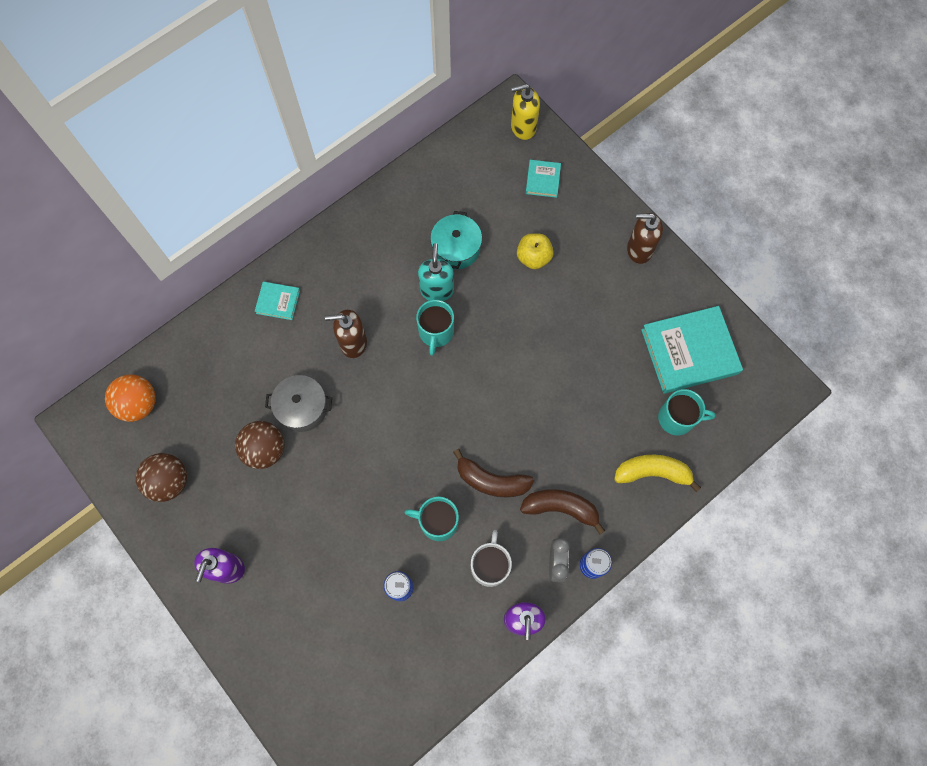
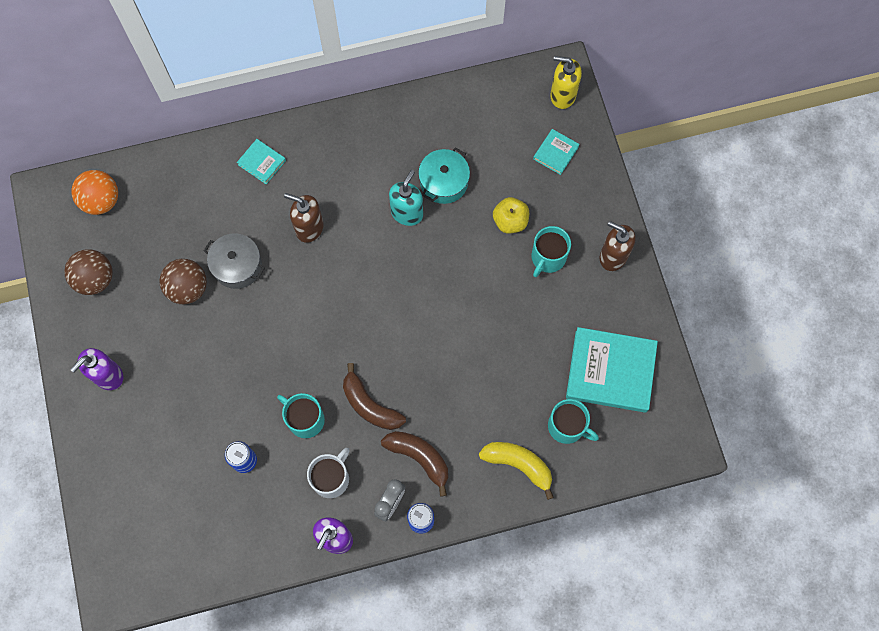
camera: 25 degrees right, 0 degrees up
(436, 332) = (387, 251): turquoise mug -> turquoise mug (548, 258)

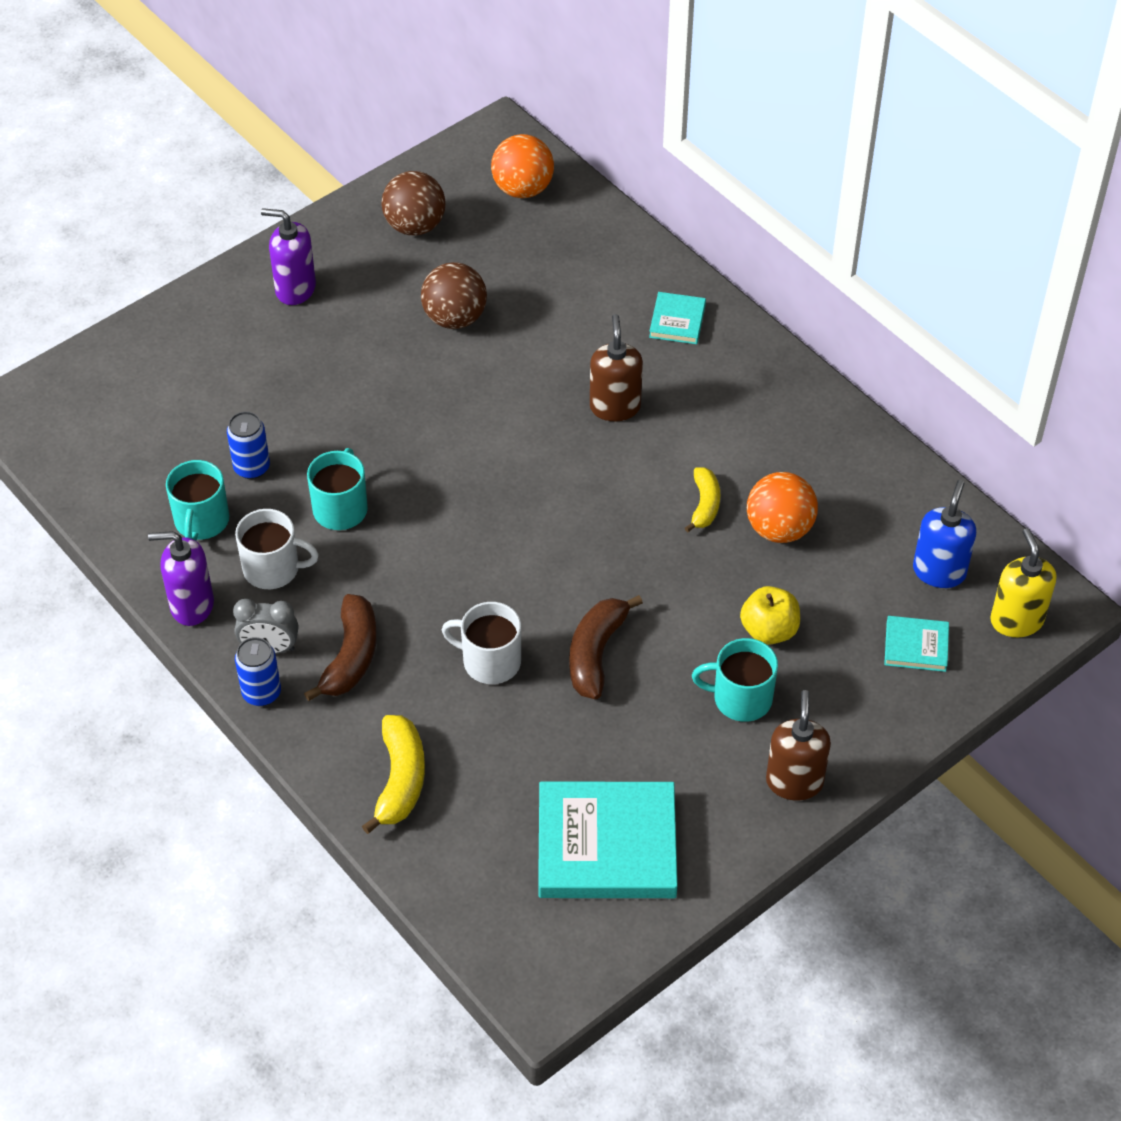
camera: 65 degrees right, 20 degrees down
(237, 266) = (515, 354): grey pot -> none
(370, 405) = (398, 571): brown banana -> brown banana (596, 653)
(407, 213) = (704, 505): turquoise soap dispenser -> yellow banana
(444, 182) = (779, 529): turquoise pot -> orange ball
(460, 380) = (490, 661): none -> white mug
(513, 116) = (939, 571): none -> blue soap dispenser
(567, 426) = (490, 820): turquoise mug -> turquoise mug (201, 521)
(610, 371) = (607, 845): turquoise book -> turquoise book turned 75 degrees counterclockwise

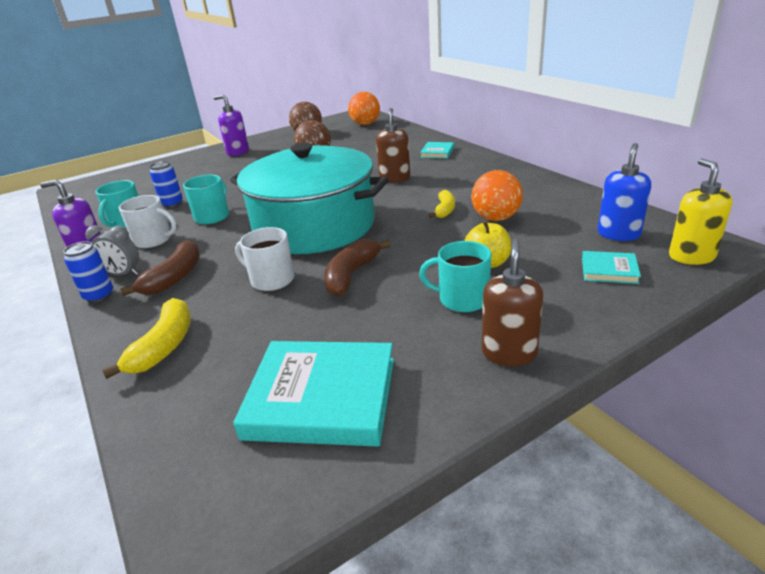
camera: 10 degrees right, 20 degrees down
(515, 539) = (314, 226): none -> turquoise pot

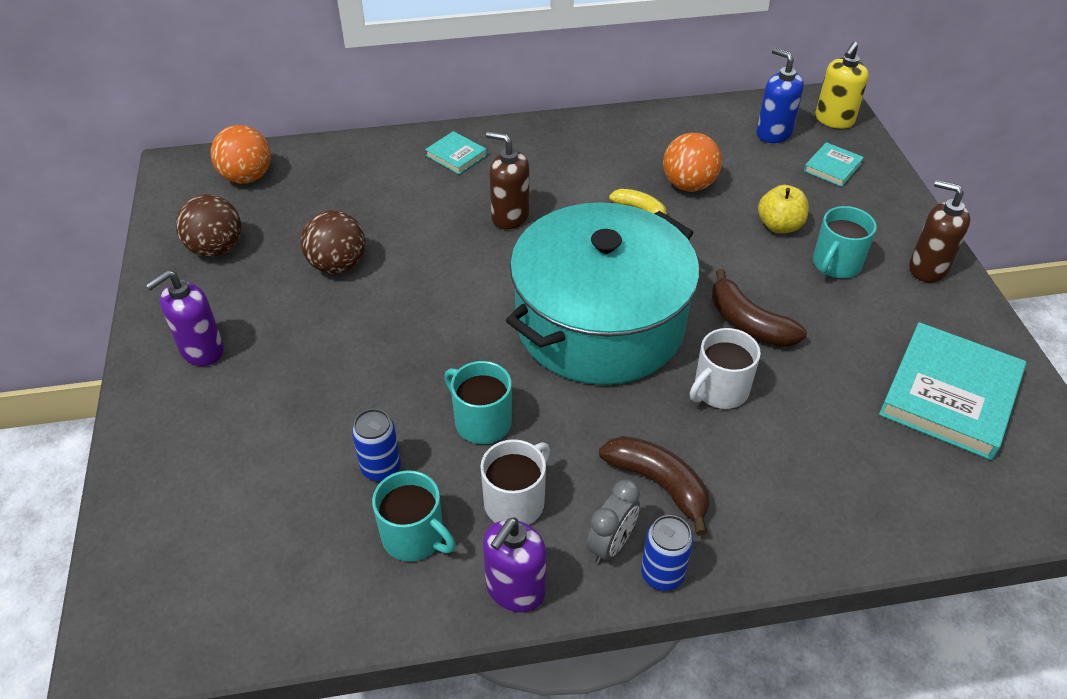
camera: 70 degrees left, 15 degrees up
(164, 346) = (821, 505): yellow banana -> none
(691, 256) = (834, 120): yellow soap dispenser -> yellow soap dispenser turned 75 degrees counterclockwise

